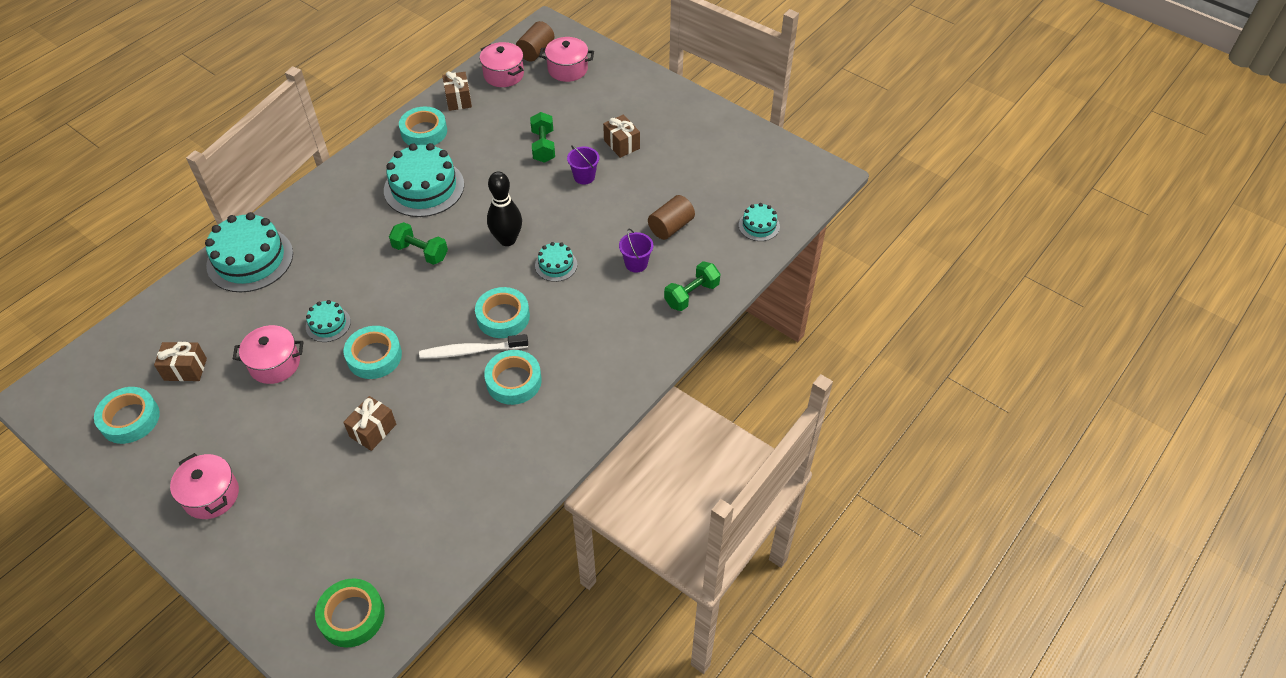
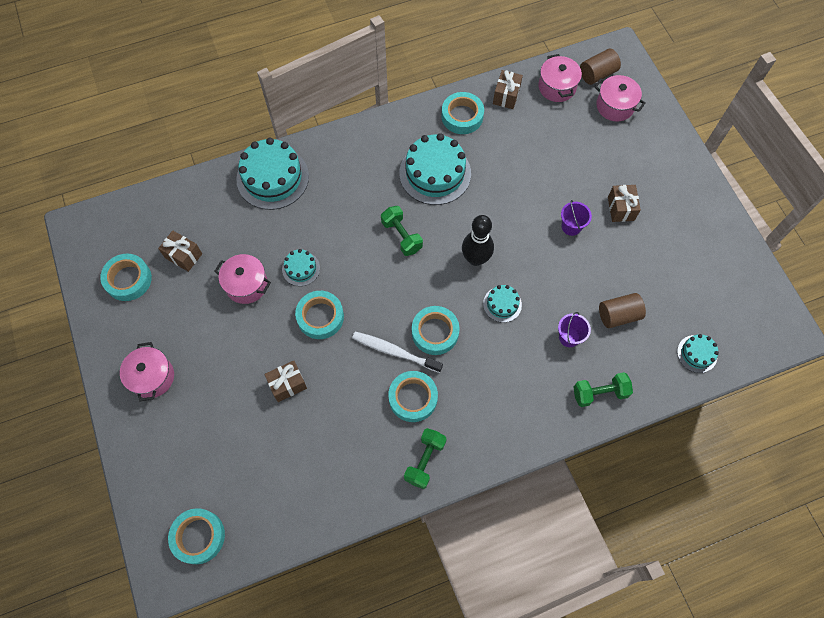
camera: 30 degrees right, 15 degrees up
(352, 616) = (198, 536): green tape -> turquoise tape
(543, 146) = (552, 178): green dumbbell -> green dumbbell (425, 460)

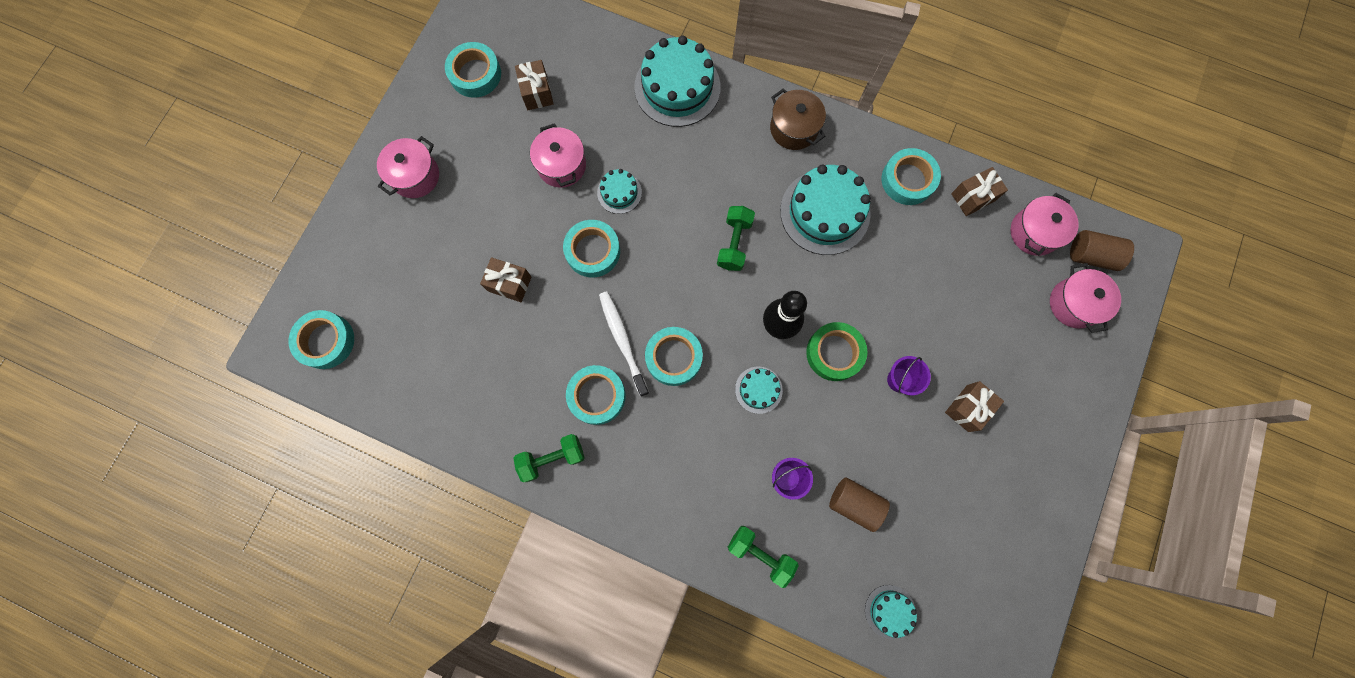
camera: 45 degrees right, 10 degrees up
(368, 143) = (794, 128): none -> brown pot
(522, 245) = (834, 353): none -> green tape

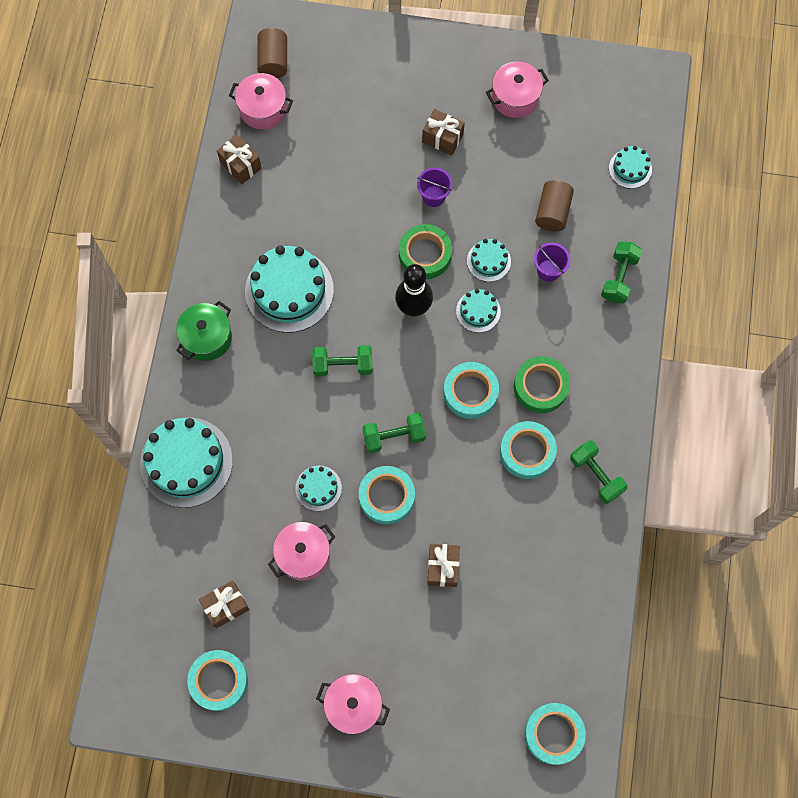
camera: 105 degrees left, 5 degrees down
(622, 341) = (468, 443): white toothbrush -> none
(649, 272) = (394, 436): none -> green dumbbell
(660, 430) = (540, 387): none -> green tape
(794, 128) = (207, 338): brown pot -> green pot
(812, 417) = (488, 261): none -> turquoise cake
(908, 180) = (237, 224): turquoise tape -> none
(1074, 304) = (323, 69): pink pot -> pink pot (515, 98)

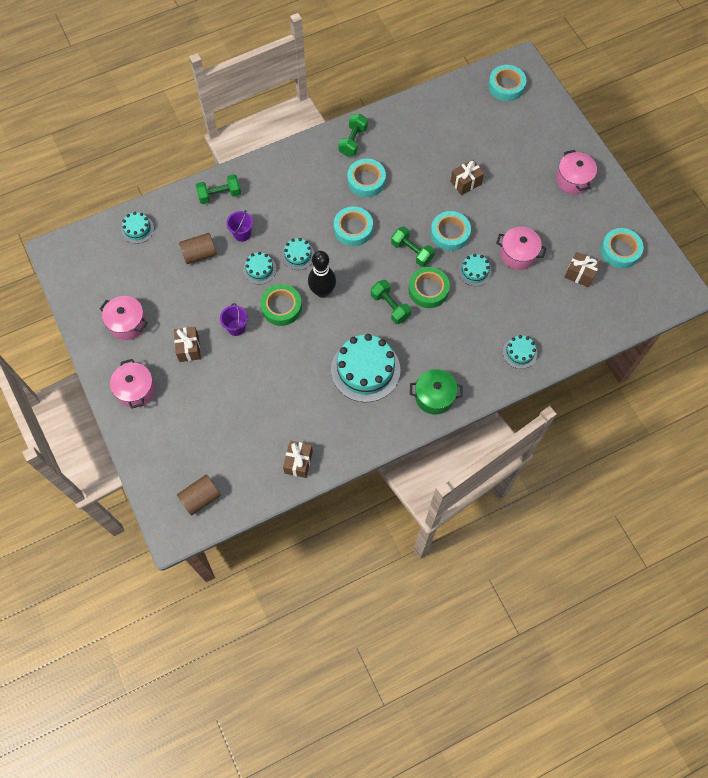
camera: 125 degrees left, 5 degrees down
(186, 462) = (519, 352): turquoise cake -> turquoise cake, size x0.50
(263, 109) = (245, 478): pink pot -> pink pot (136, 390)
(540, 387) = (321, 196): green tape -> green tape (428, 290)

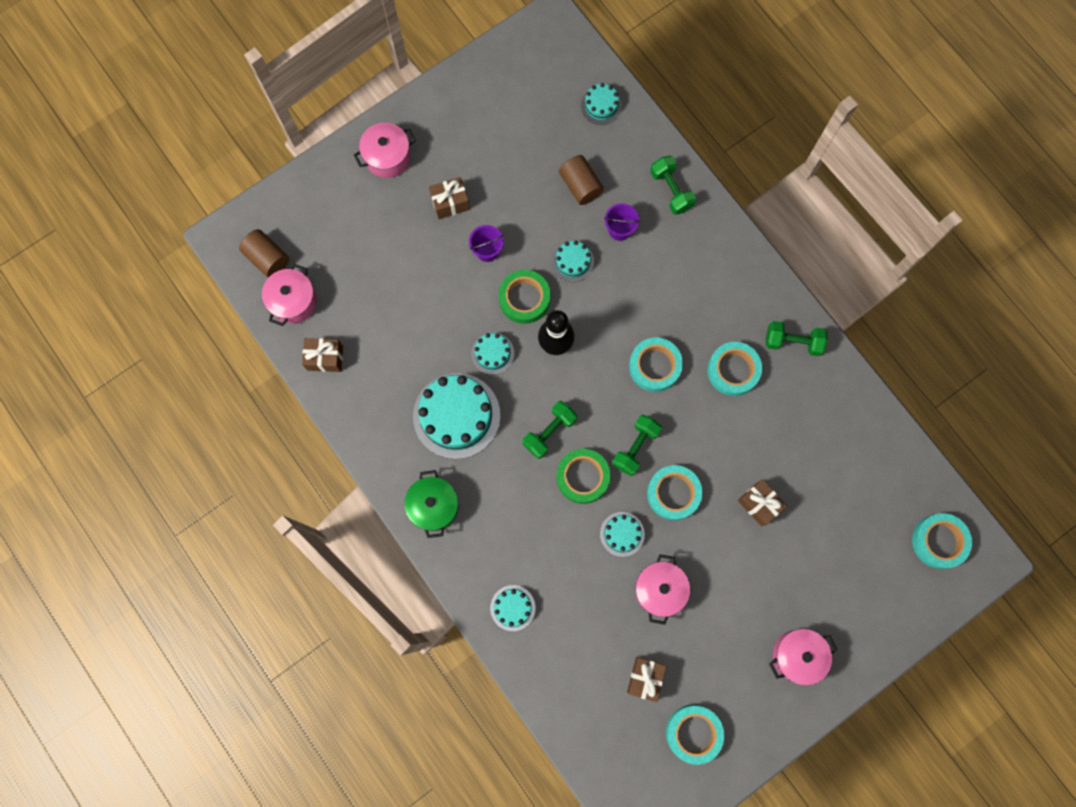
camera: 80 degrees right, 10 degrees up
(127, 323) = (471, 126): pink pot -> pink pot (293, 301)
(298, 255) = (602, 304): turquoise cake -> turquoise cake (492, 353)

